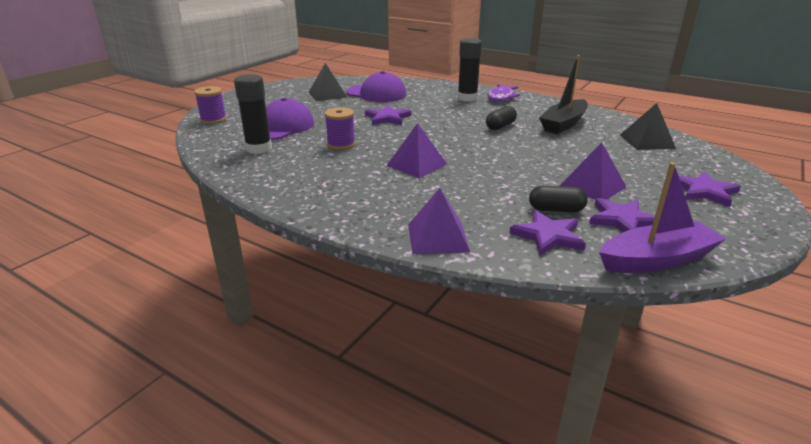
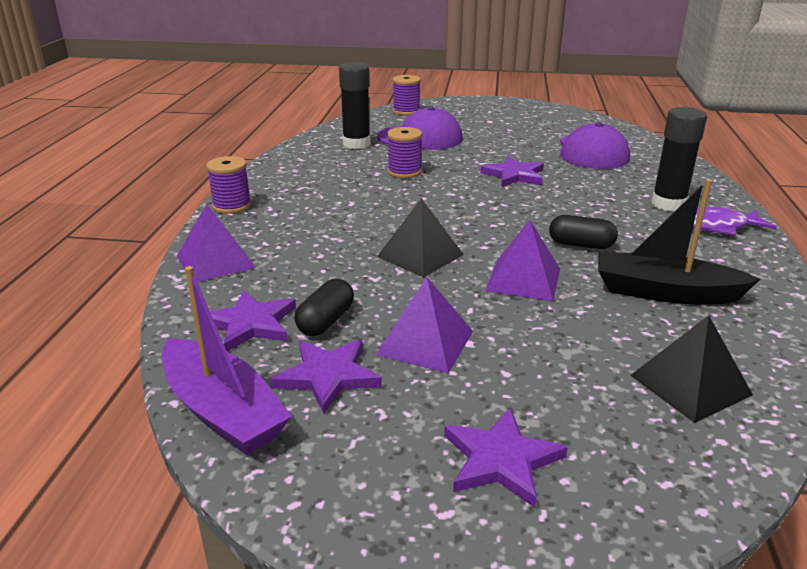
camera: 65 degrees right, 0 degrees up
(327, 94) = (547, 132): black pyramid -> black pyramid (420, 255)
(330, 217) = (232, 206): none -> purple spool
(416, 165) = (387, 218): purple pyramid -> purple pyramid (523, 279)
(556, 210) = (326, 321): black capsule -> black capsule turned 45 degrees clockwise

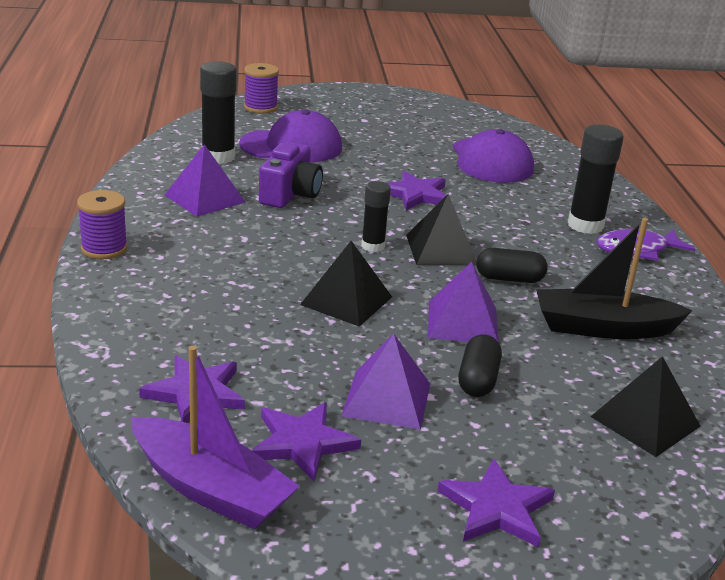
camera: 15 degrees left, 0 degrees up
(216, 261) = (120, 321): purple pyramid -> purple pyramid (205, 198)
(326, 321) = (275, 384): black capsule -> black capsule (477, 380)
(404, 172) = (290, 194): purple spool -> purple camera
(461, 213) = (373, 246): none -> black glue stick
(523, 218) = (441, 249): none -> black pyramid

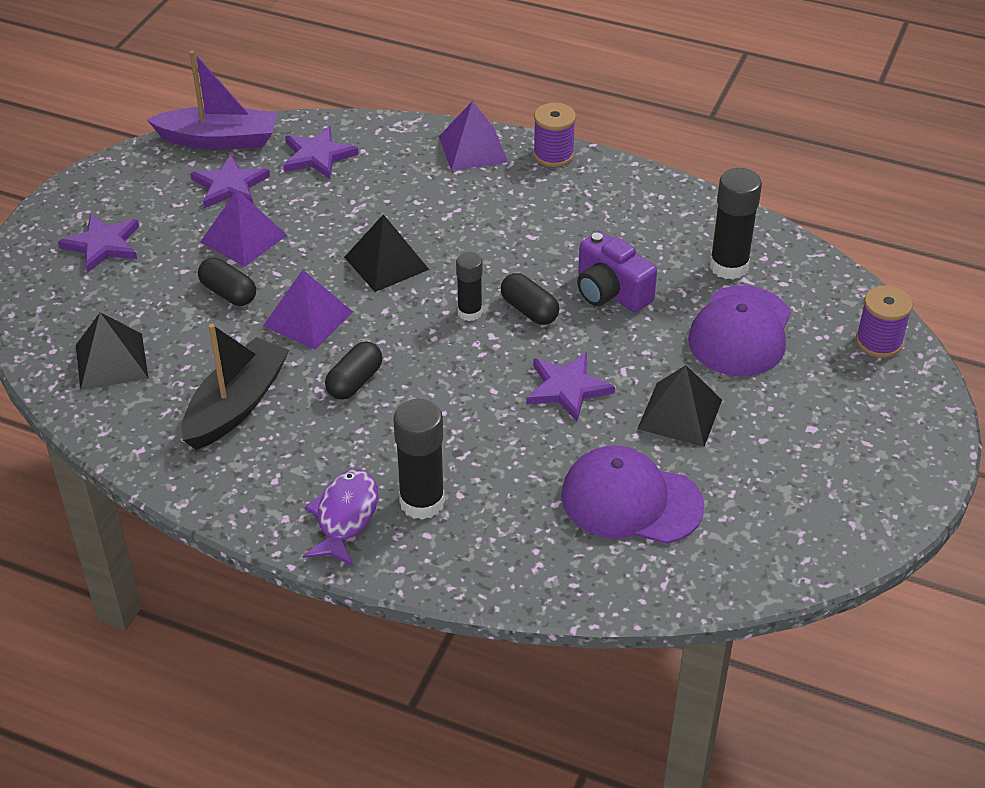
camera: 120 degrees right, 15 degrees up
(205, 198) = (627, 232): purple pyramid -> purple pyramid (473, 149)
(211, 489) = (219, 140): purple boat -> purple boat turned 150 degrees counterclockwise
(344, 222) = (529, 310): none -> black capsule
(441, 249) = (437, 357): black pyramid -> black pyramid (679, 414)

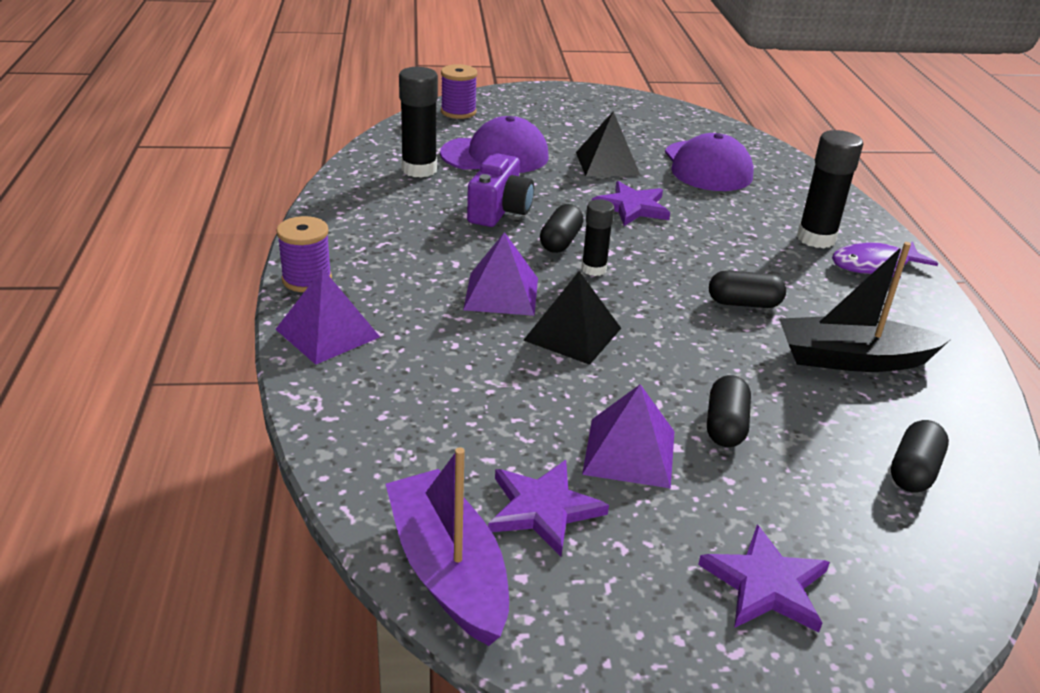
camera: 120 degrees left, 10 degrees down
(111, 361) = (914, 471): black pyramid -> black capsule
(308, 318) = (700, 356): purple pyramid -> purple pyramid (501, 293)
(318, 156) = (420, 450): purple star -> none

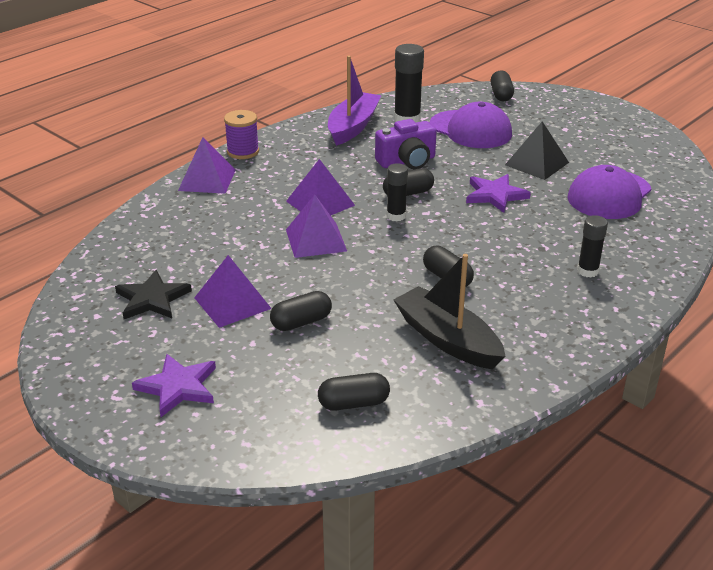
camera: 50 degrees right, 0 degrees up
(448, 569) = (78, 295): purple boat -> purple boat (353, 126)
(458, 112) = (501, 95): purple spool -> black capsule
(543, 509) = (152, 299): purple star -> black star
(572, 334) = (315, 240): black pyramid -> purple pyramid
(816, 238) = (587, 271): black glue stick -> black glue stick, size x0.62
(874, 266) = (593, 307): purple fish -> none

